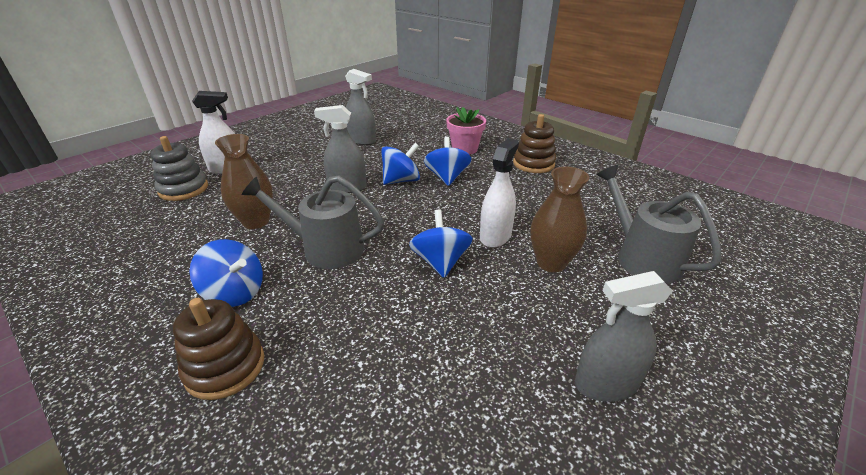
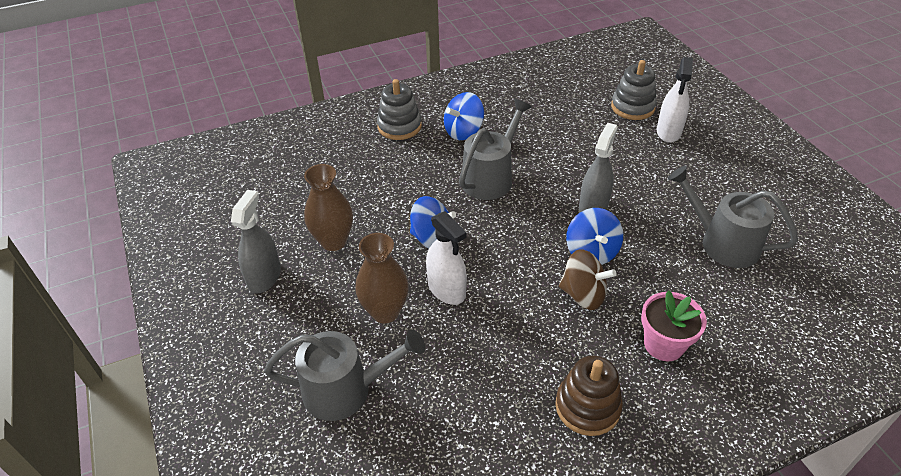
camera: 115 degrees right, 10 degrees up
(225, 367) = (399, 126): brown stacking toy -> grey stacking toy
(256, 221) = (553, 144): brown vase -> brown vase (333, 241)
(361, 140) = (722, 243): grey spray bottle -> grey watering can
(447, 177) = (583, 295): blue spinning top -> brown spinning top

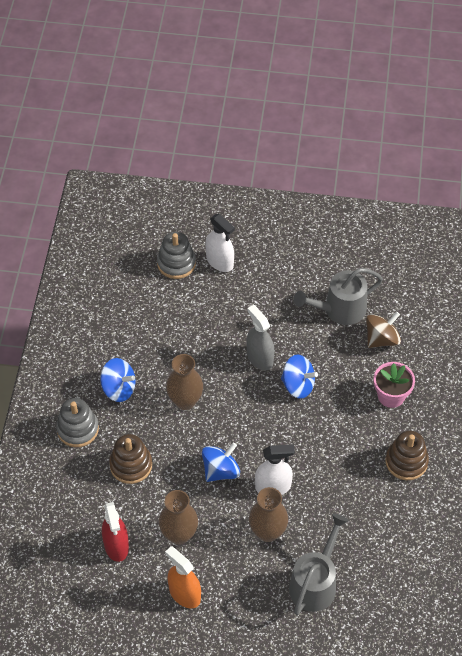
camera: 60 degrees left, 10 degrees up
(264, 277) = (184, 594): grey spray bottle -> orange spray bottle
(292, 203) = (116, 545): none -> red spray bottle
(388, 174) = (131, 465): none -> brown stacking toy
(463, 131) = (119, 389): blue spinning top -> blue spinning top turned 60 degrees counterclockwise
(490, 178) = (185, 401): grey watering can -> brown vase
(583, 295) = (328, 412): brown spinning top -> brown spinning top (381, 339)

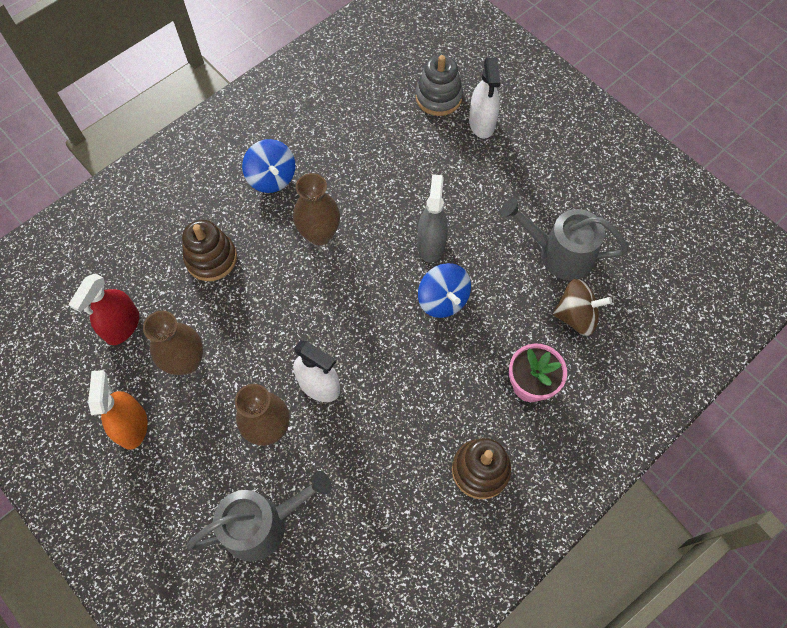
camera: 40 degrees right, 10 degrees up
(78, 429) = (200, 189): grey stacking toy -> none
(221, 471) = (285, 329): blue spinning top -> none

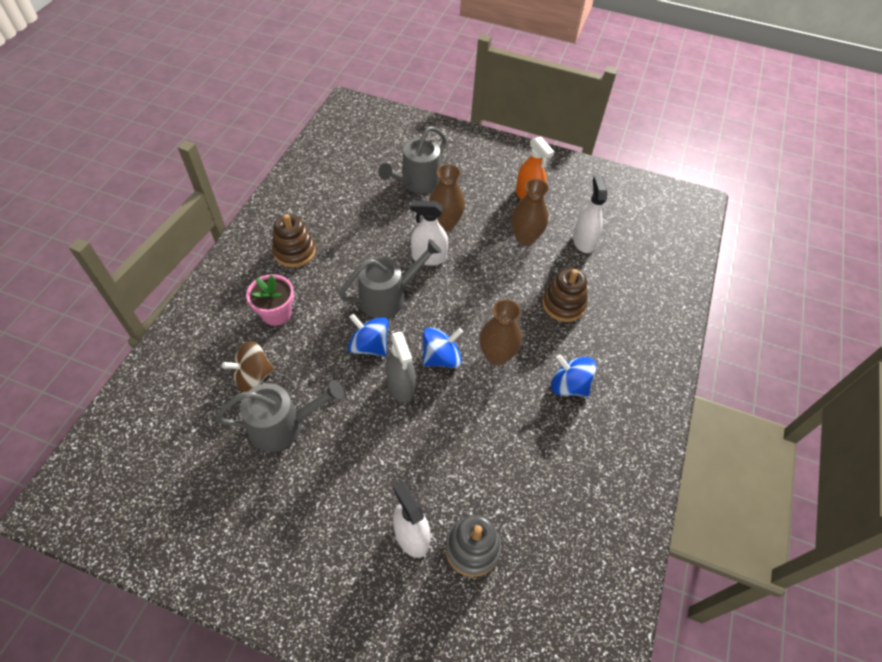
camera: 150 degrees right, 10 degrees down
(122, 326) = (583, 241): red spray bottle -> white spray bottle
(376, 255) = (441, 358): none -> blue spinning top
(395, 351) = (388, 297): none -> grey watering can

